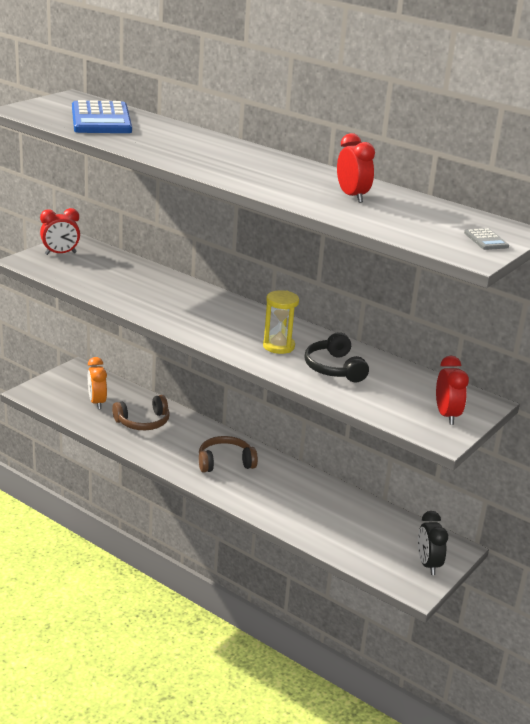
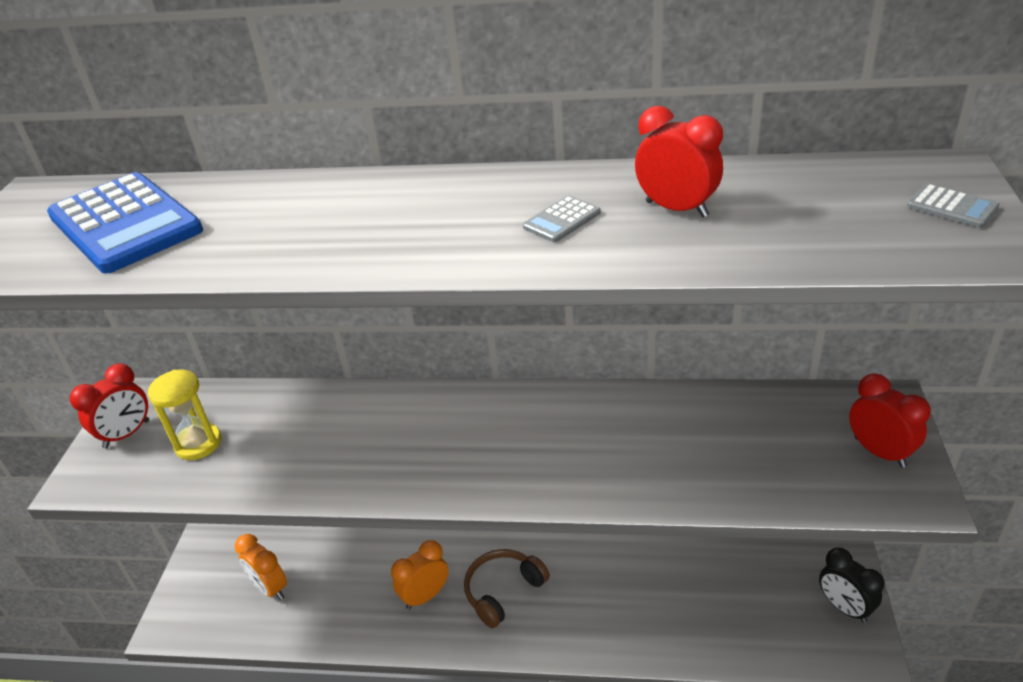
camera: 25 degrees left, 10 degrees up
(143, 422) = (354, 586): brown headphones -> none
(178, 444) = (425, 596): none -> orange clock
(278, 346) = (573, 447): yellow hourglass -> yellow hourglass (198, 443)
(292, 182) = (561, 220): none -> grey calculator
(334, 368) = (676, 447): black headphones -> none

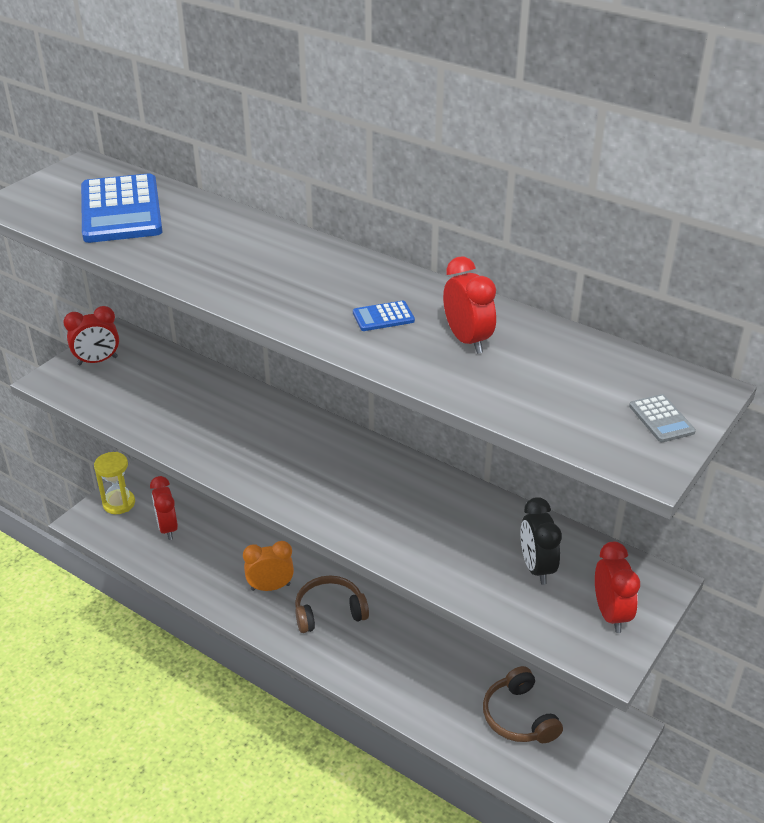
camera: 25 degrees right, 0 degrees up
(198, 443) = (137, 387): yellow hourglass -> yellow hourglass (119, 503)
(270, 588) = (167, 528): orange clock -> red clock
(561, 220) = (383, 317): grey calculator -> blue calculator
(754, 601) = (519, 717): none -> brown headphones
(844, 607) = (591, 759): black clock -> black clock (536, 568)

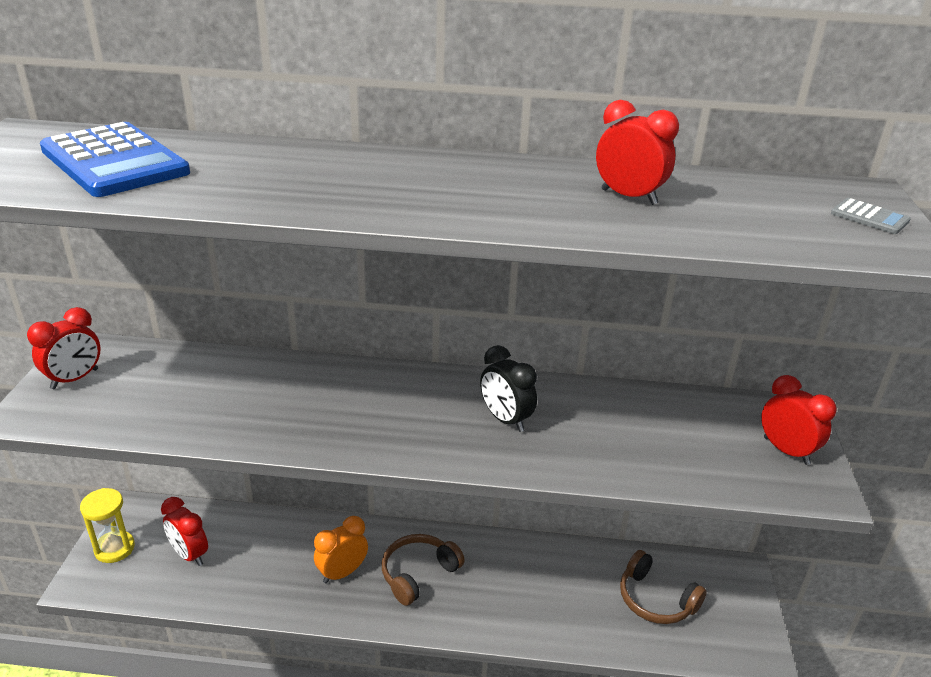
camera: 30 degrees left, 5 degrees down
(383, 317) = (525, 195): blue calculator -> none
(536, 568) = (691, 433): black clock -> black clock (505, 419)

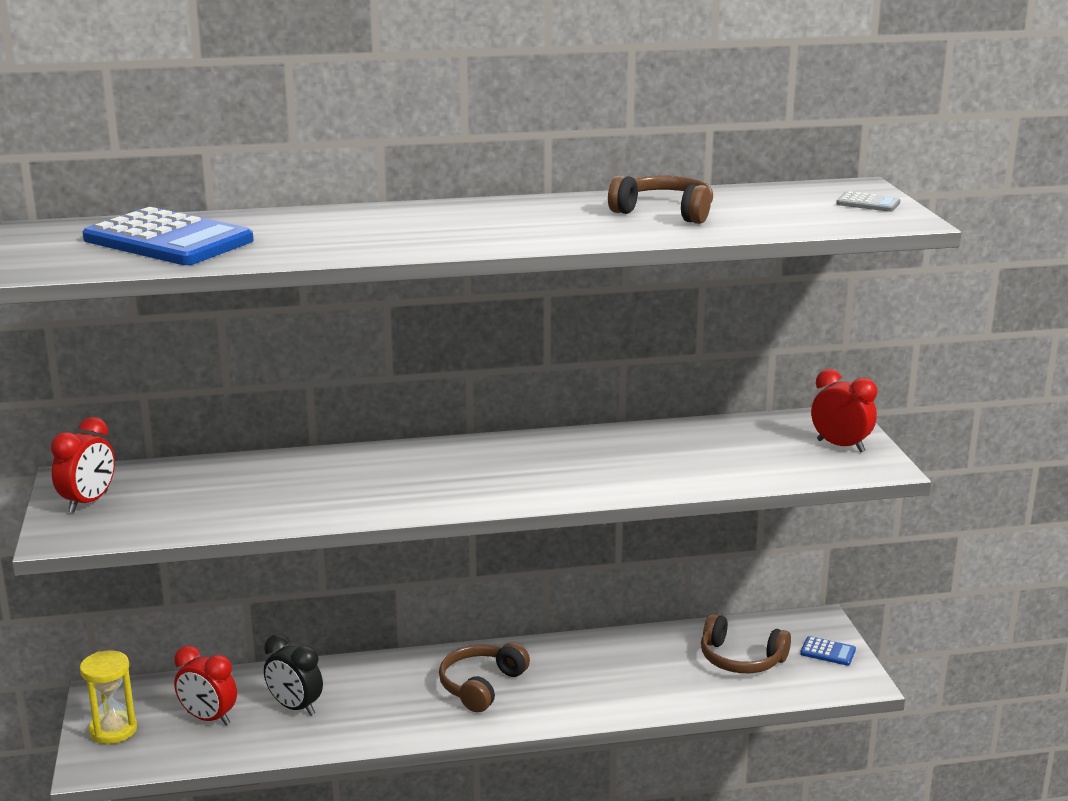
camera: 15 degrees left, 10 degrees down
(342, 572) = (396, 700): orange clock -> none
(505, 419) = (568, 464): black clock -> black clock (295, 707)
(629, 197) = (664, 212): red clock -> brown headphones
(740, 611) = (827, 652): none -> blue calculator

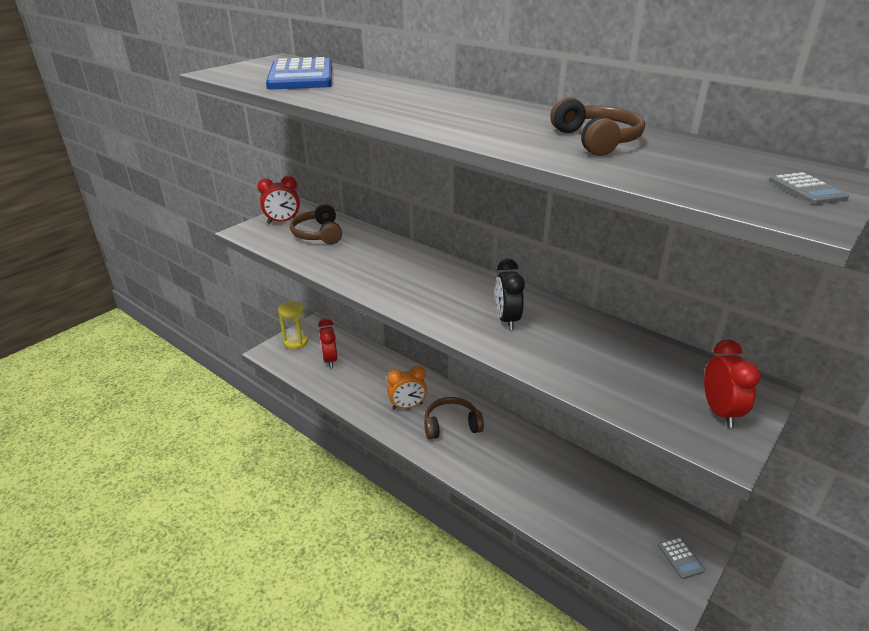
camera: 50 degrees right, 10 degrees up
(295, 707) = (365, 378): black clock -> black clock (507, 320)
(401, 700) = (407, 406): none -> orange clock
(741, 659) = (612, 516): brown headphones -> brown headphones (318, 234)
(827, 652) = (680, 557): blue calculator -> grey calculator

